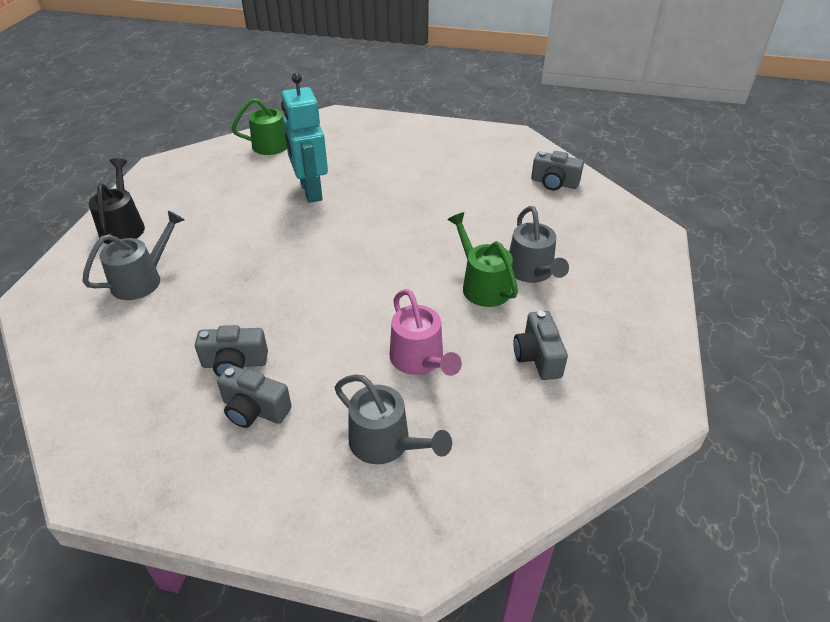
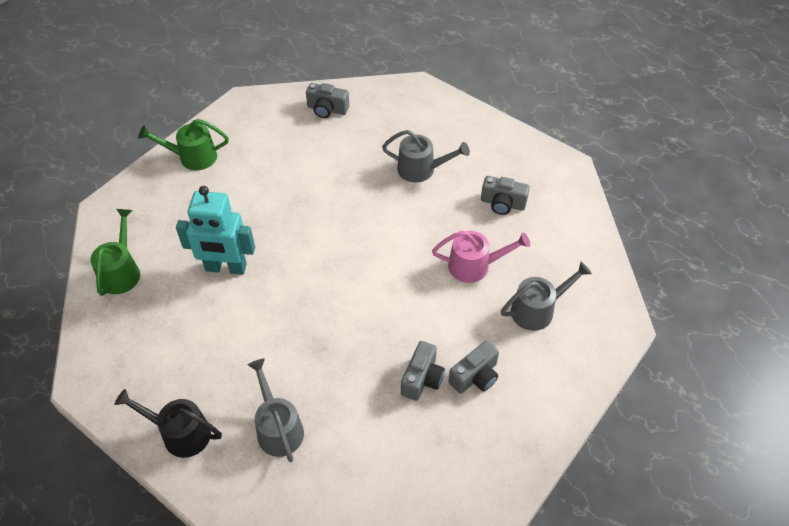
camera: 65 degrees left, 10 degrees up
(482, 285) = (419, 202): green watering can -> green watering can (192, 157)
(554, 183) = (327, 109): grey camera -> grey camera turned 60 degrees clockwise

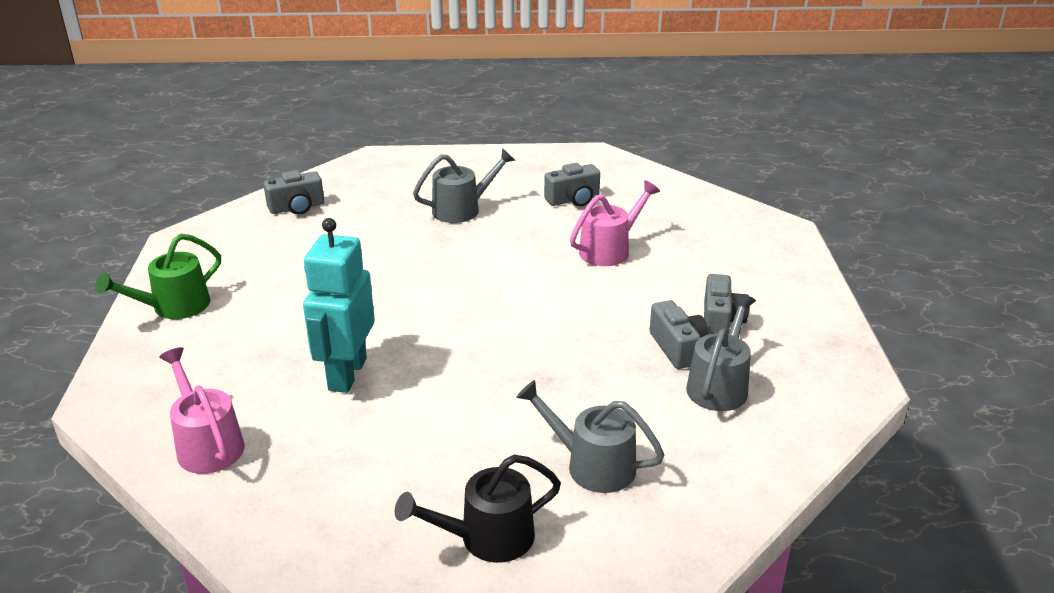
camera: 40 degrees left, 20 degrees down
(121, 271) = (207, 444): green watering can -> pink watering can
(226, 268) = (347, 374): turquoise robot -> turquoise robot turned 135 degrees clockwise
(537, 310) = (705, 252): grey watering can -> grey watering can (719, 385)

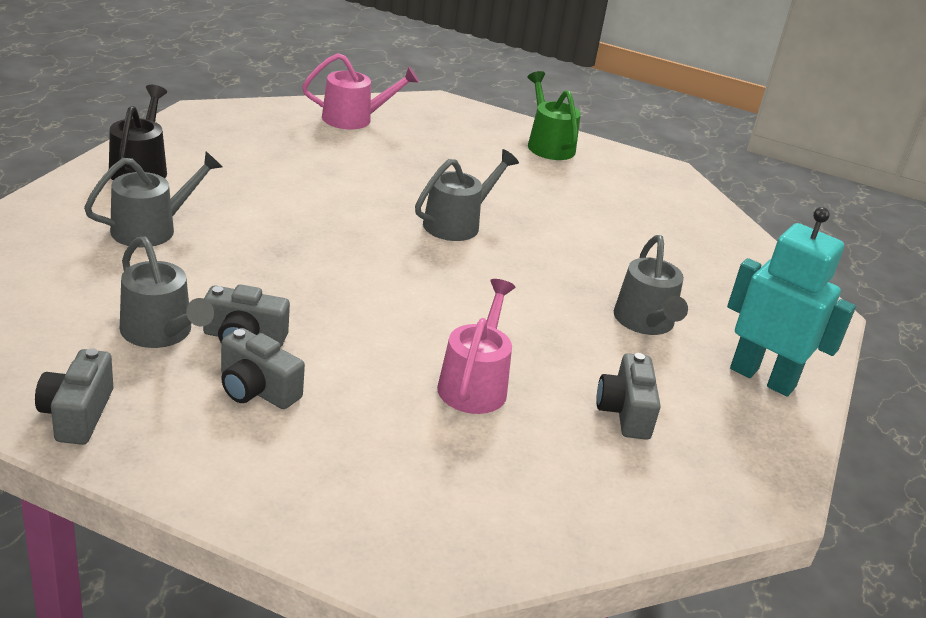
camera: 110 degrees right, 0 degrees up
(297, 207) = (704, 233): grey camera -> grey camera (77, 414)
(347, 374) = (384, 178): turquoise robot -> turquoise robot (762, 378)
(398, 311) = (457, 223): none -> grey watering can
(609, 250) = (474, 384): pink watering can -> pink watering can turned 150 degrees counterclockwise

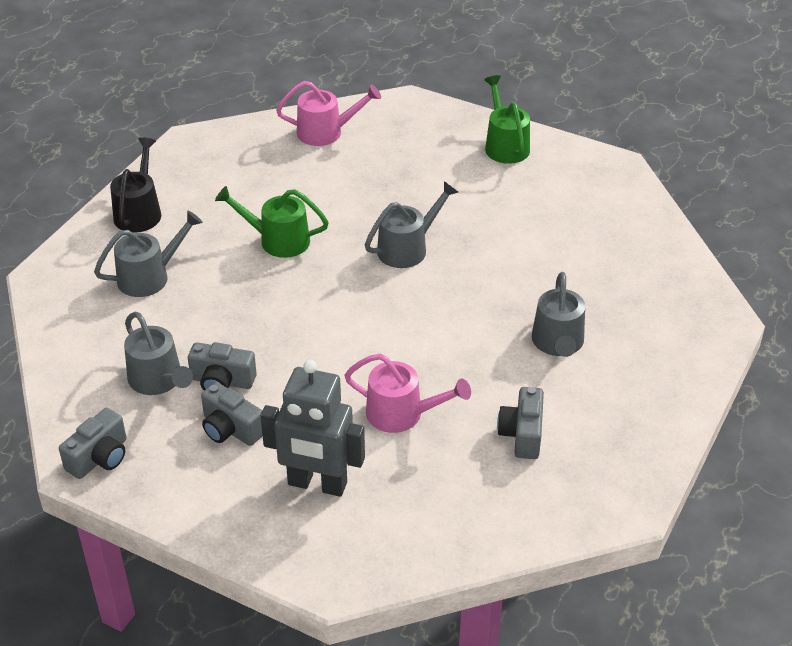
camera: 10 degrees right, 10 degrees up
(77, 414) = (100, 457): grey camera -> grey camera turned 150 degrees counterclockwise
(306, 206) = (277, 240): none -> green watering can
(375, 457) = (317, 484): none -> grey robot
(474, 384) = (402, 414): pink watering can -> pink watering can turned 90 degrees clockwise
(762, 378) = (649, 394): turquoise robot -> none

